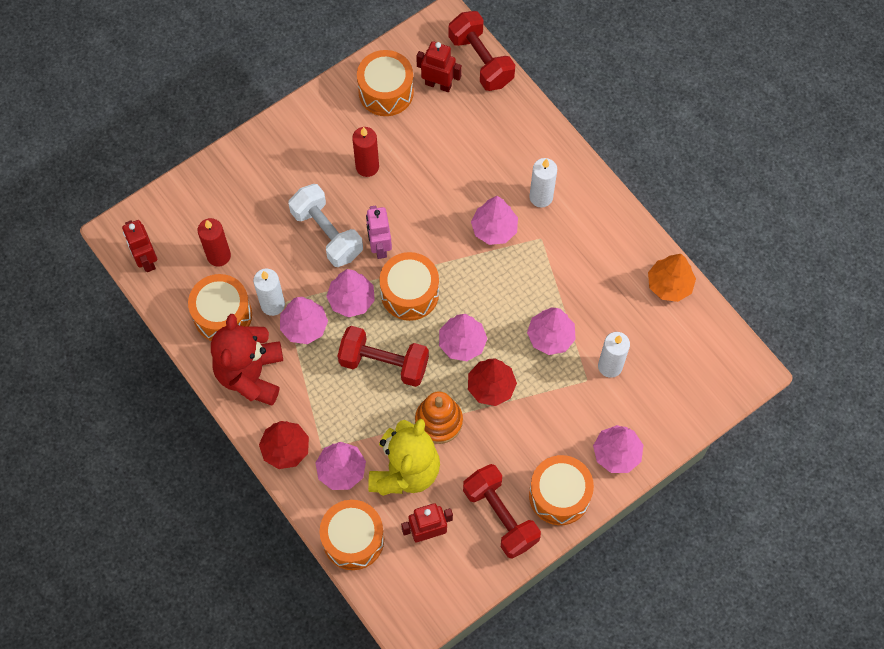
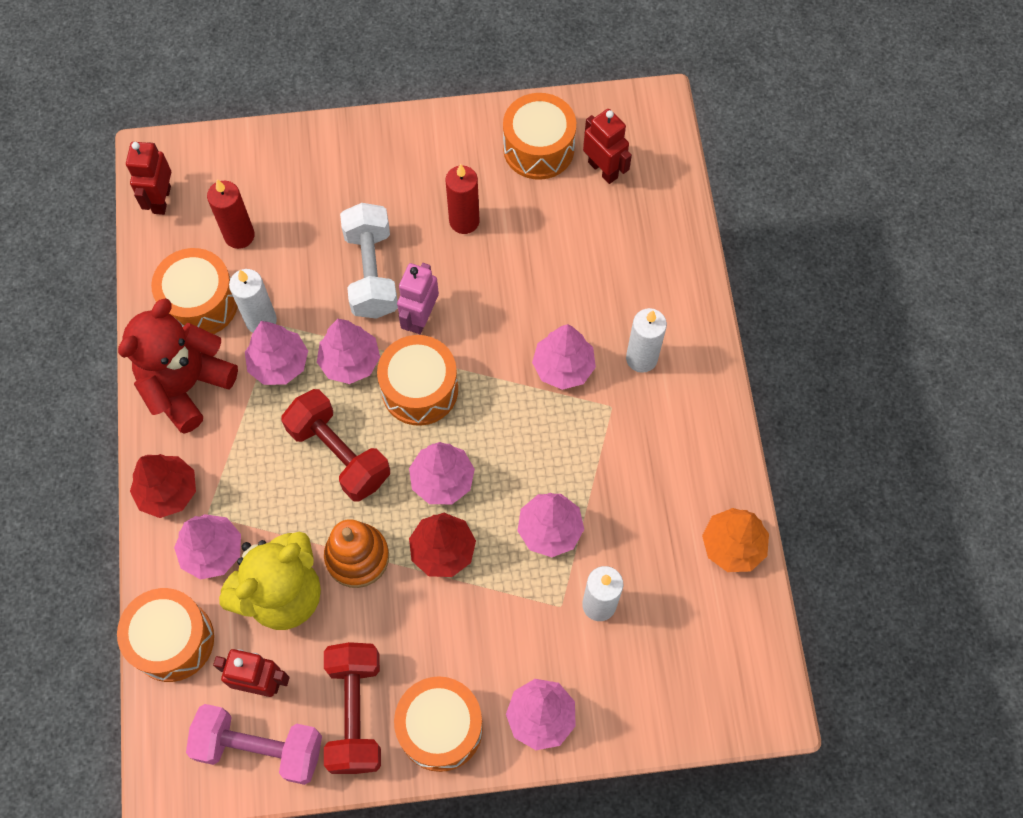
camera: 30 degrees right, 0 degrees up
(454, 571) = (260, 747): none -> pink dumbbell
(481, 61) = (669, 167): red dumbbell -> none

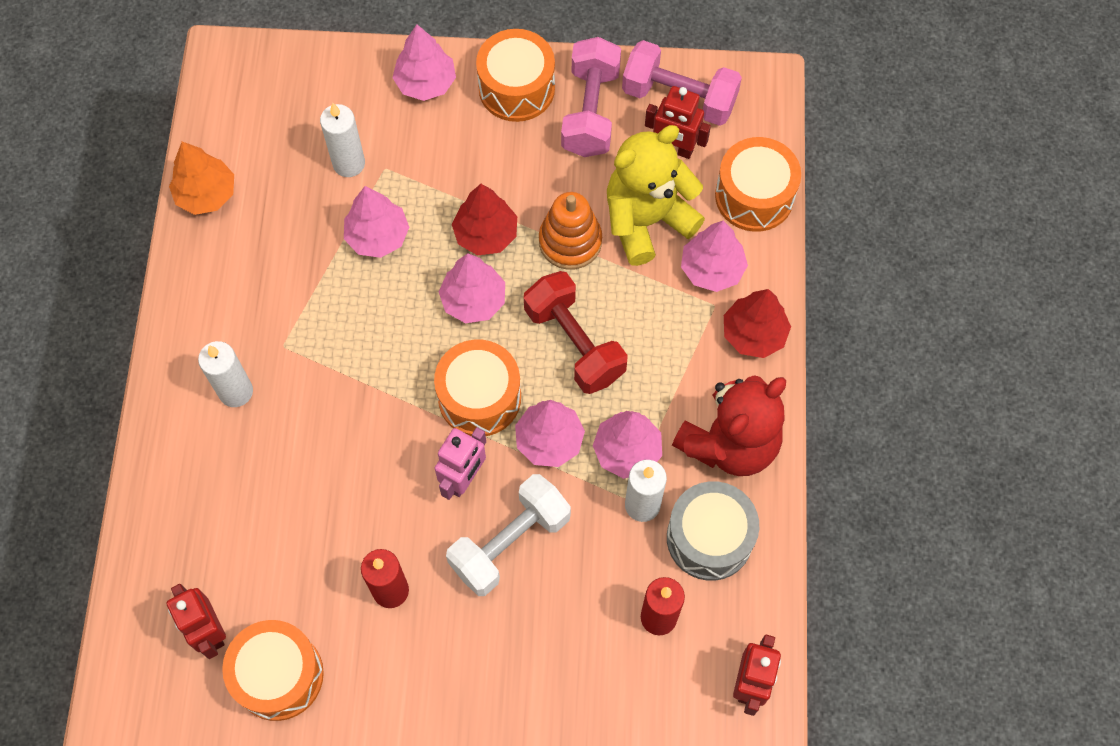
camera: 170 degrees left, 0 degrees up
(200, 303) = (709, 538): orange drum -> grey drum
(355, 712) = (590, 111): red dumbbell -> pink dumbbell
(371, 273) = (510, 542): white dumbbell -> white dumbbell turned 45 degrees clockwise
(563, 367) = (321, 396): pink tree -> none

